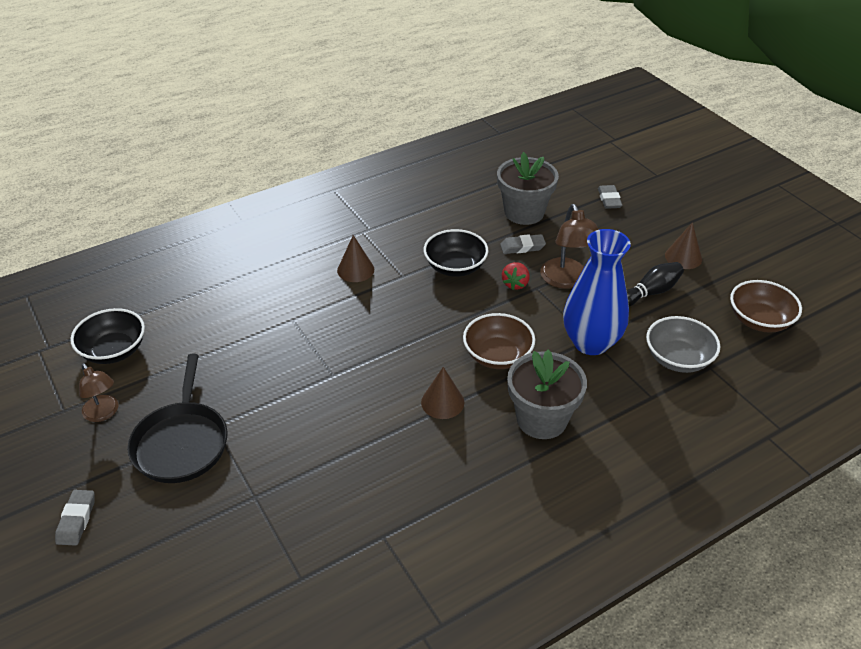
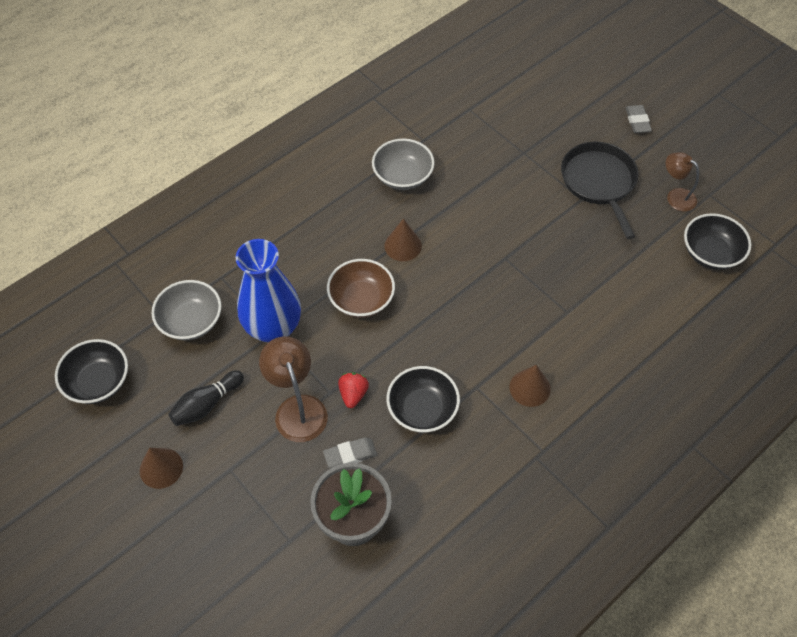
camera: 170 degrees right, 15 degrees up
(424, 486) = (403, 176): none -> grey bowl
(541, 419) = (317, 242): grey flower pot -> none
(609, 199) = (242, 568): grey eraser -> none
(759, 320) = (98, 382): brown bowl -> black bowl

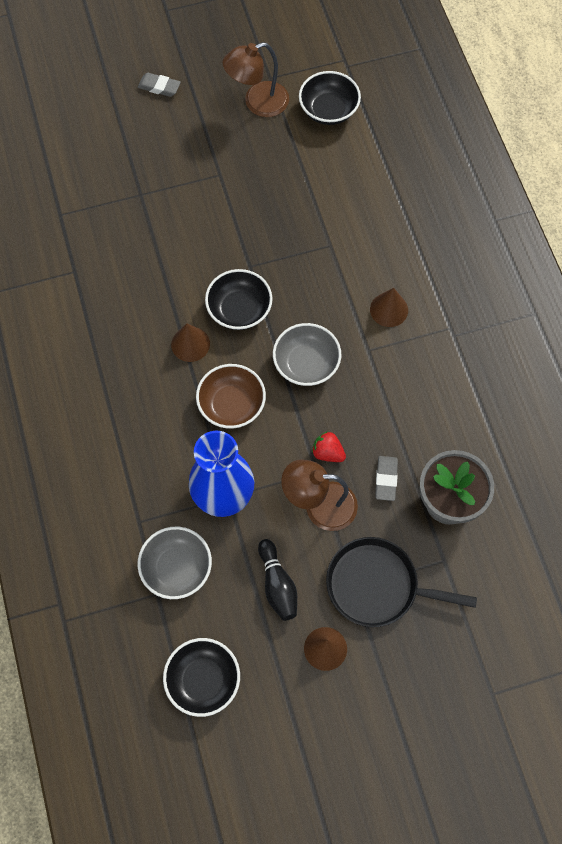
camera: 65 degrees left, 10 degrees up
(403, 176) = (109, 309): grey bowl -> grey bowl (306, 364)
(422, 409) = (369, 402): black bowl -> black bowl (239, 309)
(599, 182) = (209, 152): black pan -> black pan (377, 585)
(676, 196) = (257, 103): brown lamp -> brown lamp, size x1.53

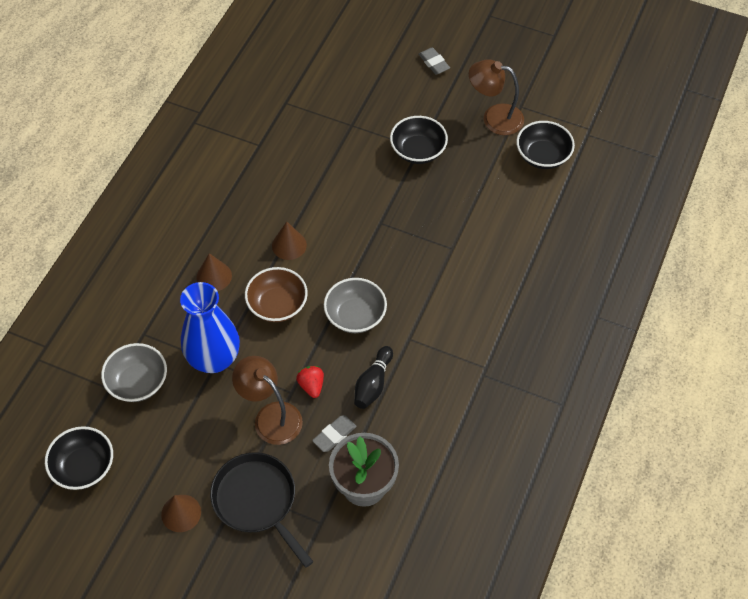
camera: 40 degrees right, 10 degrees down
(239, 309) = (344, 246): black bowl -> black bowl (418, 151)
(277, 584) = (191, 445): black bowling pin -> black bowling pin (373, 384)
(389, 309) = (452, 322): brown cone -> brown cone (214, 276)

